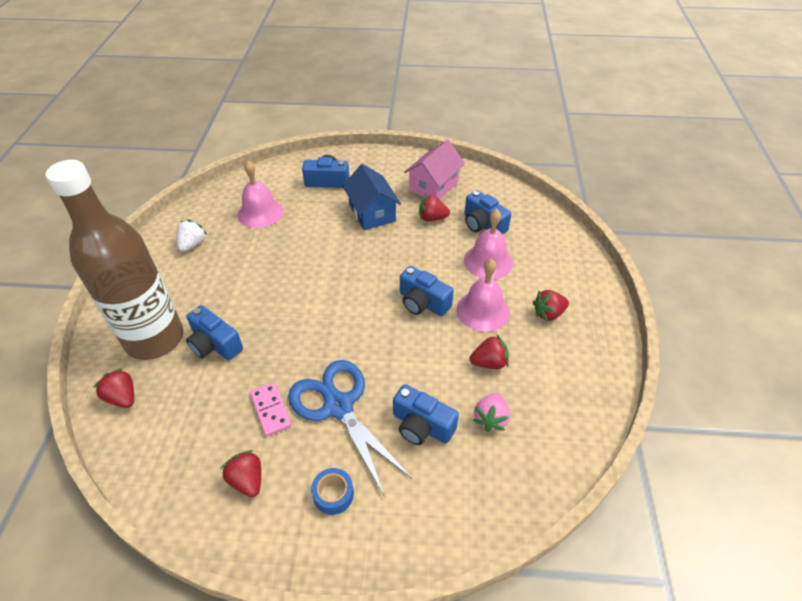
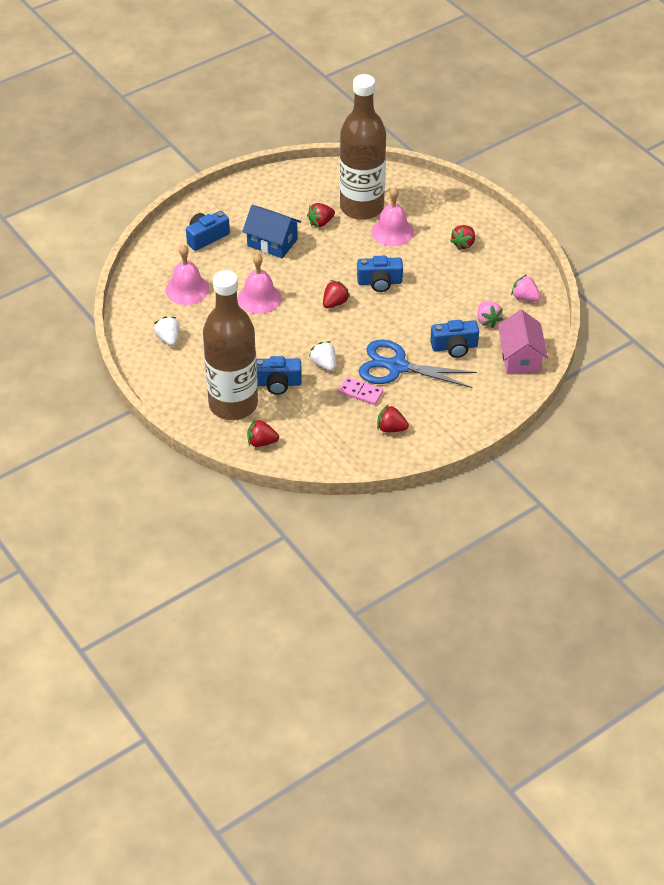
camera: 40 degrees left, 0 degrees up
(276, 353) = (324, 364): none -> white strawberry
(333, 494) = (444, 405): blue tape -> none
(433, 186) = (293, 197): pink house -> pink house (520, 357)
(483, 224) = (361, 207): blue camera -> brown bottle
(483, 310) = (422, 265): pink bell -> pink bell (259, 298)
(489, 362) = (457, 293): red strawberry -> red strawberry (335, 303)
(562, 418) = (525, 298): none -> pink strawberry

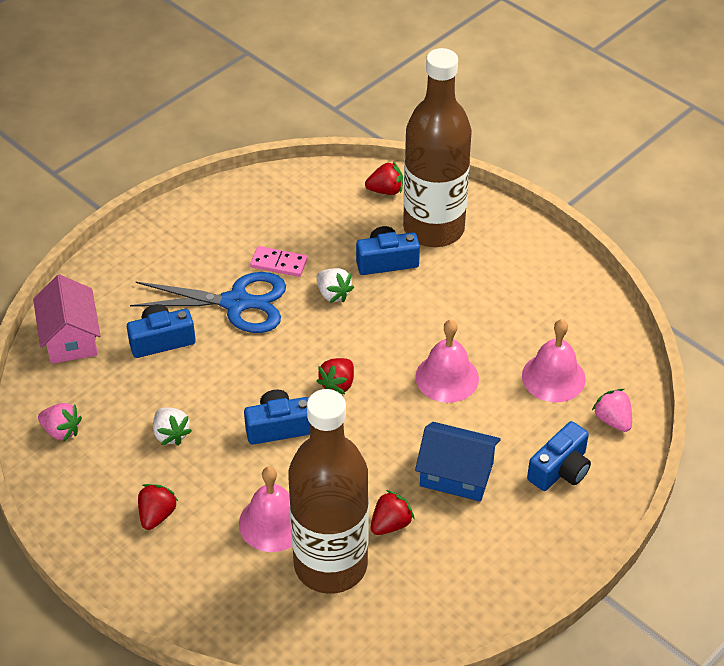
camera: 170 degrees right, 0 degrees up
(168, 339) = (548, 301): white strawberry -> white strawberry (171, 434)
(391, 428) = (233, 225): red strawberry -> none
(487, 321) = (116, 386): pink strawberry -> pink strawberry (612, 420)

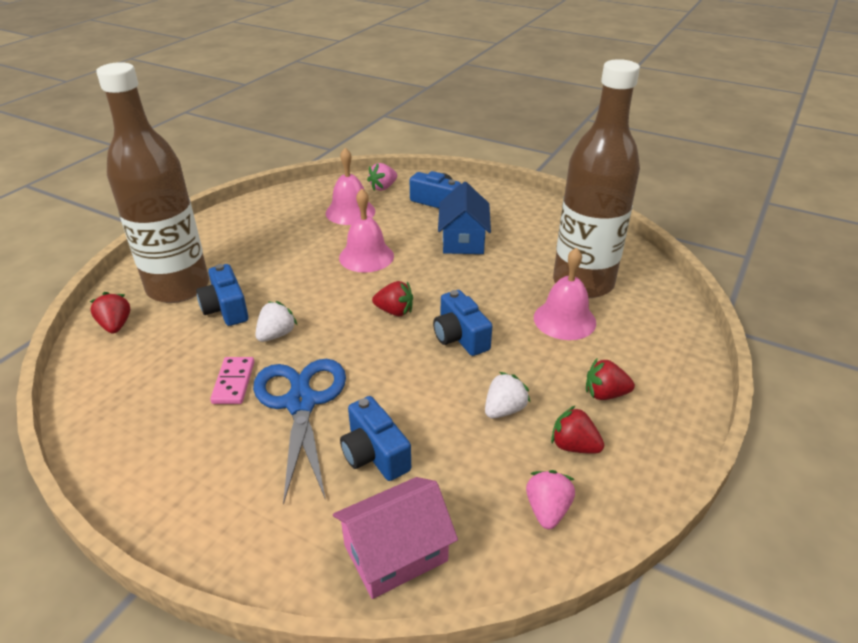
camera: 105 degrees left, 10 degrees down
(390, 524) = (526, 262): red strawberry -> red strawberry (573, 446)

